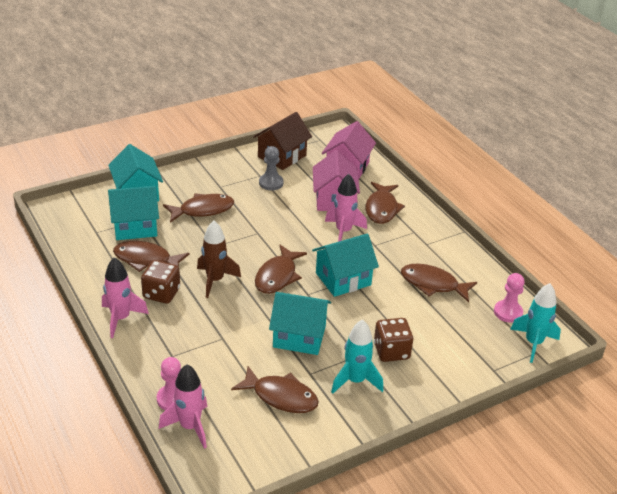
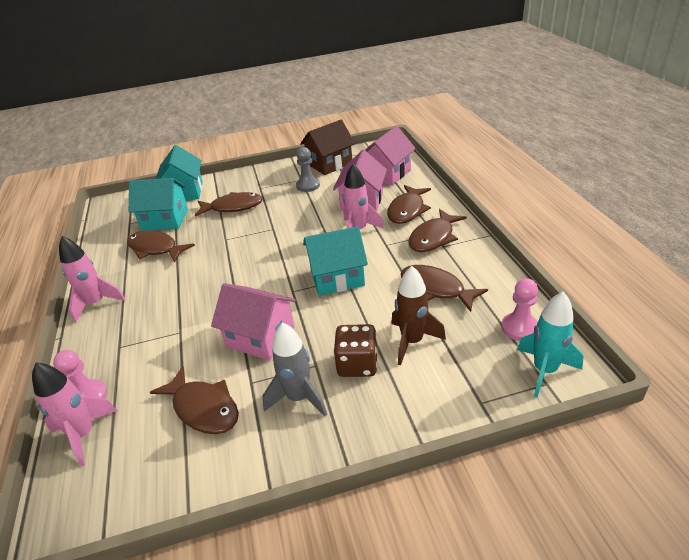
camera: 20 degrees right, 0 degrees up
(161, 293) = (149, 281): brown dice -> none
(215, 280) = (207, 271): brown rocket -> brown rocket (412, 341)
(277, 276) = (270, 271): brown fish -> brown fish (433, 237)
(299, 336) = (260, 337): turquoise house -> pink house
(355, 381) = (298, 398): turquoise rocket -> grey rocket

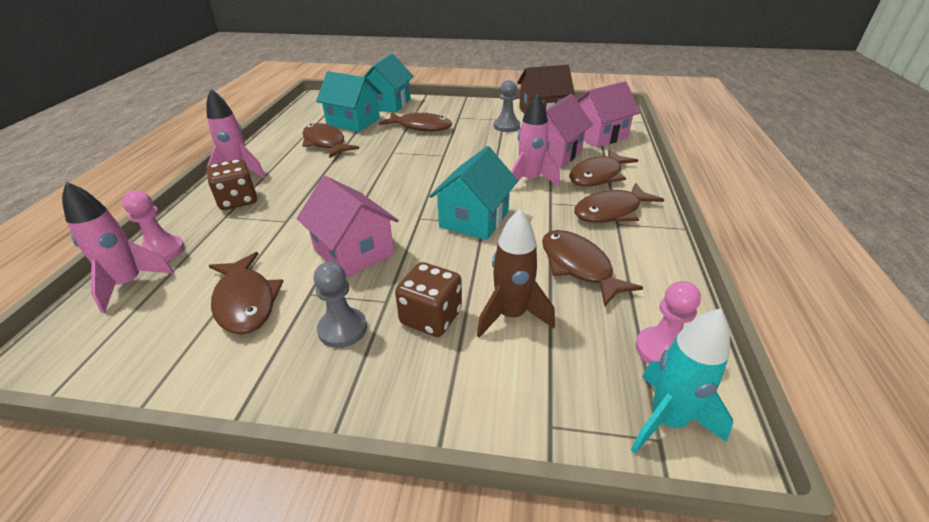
camera: 20 degrees right, 0 degrees up
(118, 329) = (238, 200): none -> brown dice
(298, 398) = (342, 329): grey rocket -> grey pawn
(337, 277) = (474, 219): turquoise house -> turquoise house turned 75 degrees counterclockwise

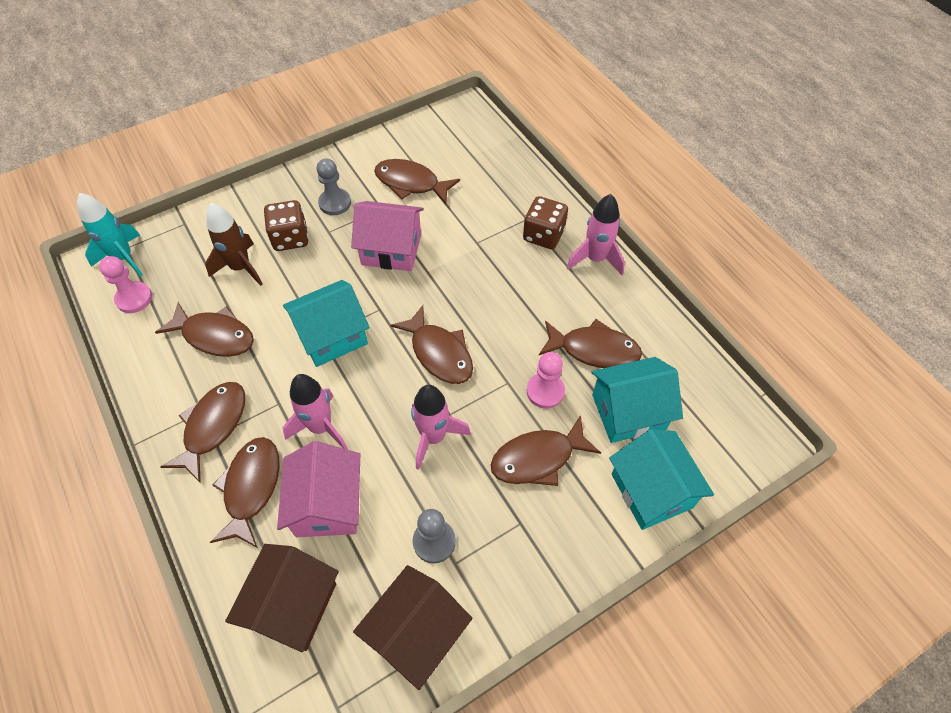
camera: 140 degrees right, 20 degrees up
(129, 284) = (494, 152): pink rocket -> pink rocket (433, 437)
(163, 251) = (515, 175): pink pawn -> pink pawn (545, 391)
(411, 178) = (439, 353): none -> brown fish
(474, 219) = (332, 336): turquoise house -> turquoise house turned 75 degrees clockwise
(598, 135) = (293, 605): pink house -> brown house

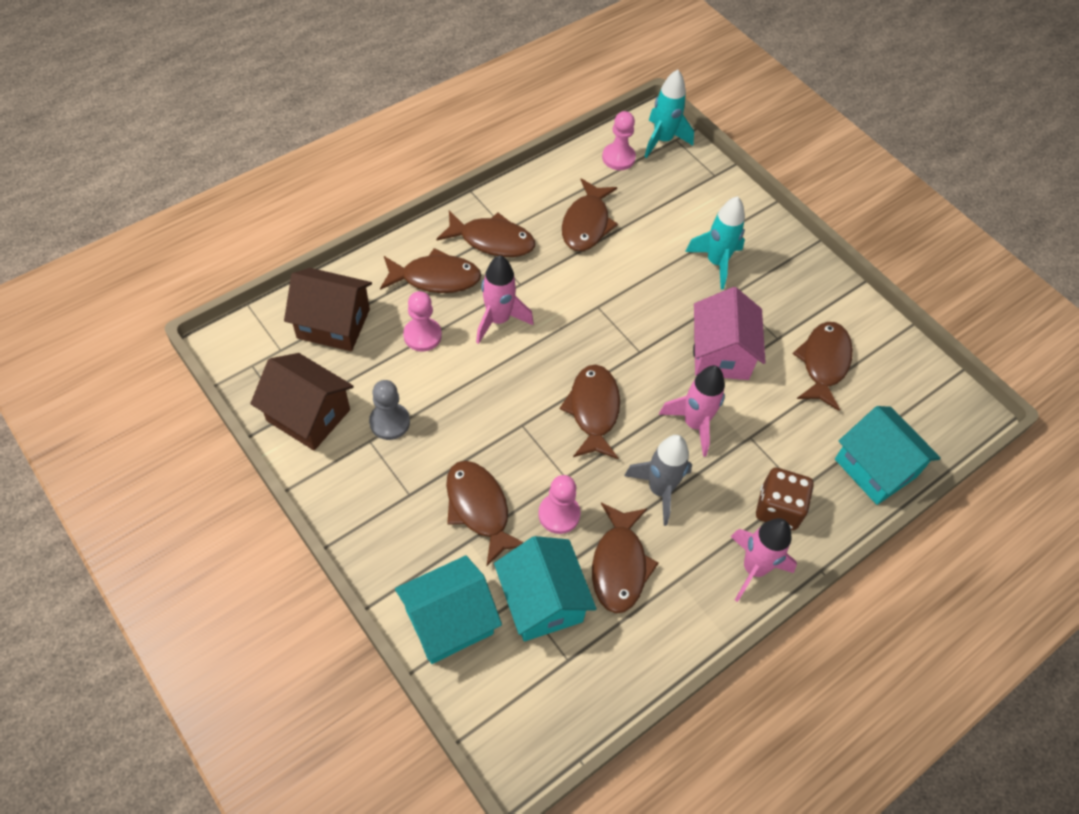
camera: 80 degrees right, 0 degrees up
(241, 268) = (669, 229): brown rocket -> none
(290, 238) = (716, 263): brown dice -> turquoise rocket
(327, 504) = (422, 335): pink house -> pink pawn
(332, 336) = (600, 315): turquoise house -> turquoise house (875, 468)
(335, 203) = (774, 294): grey pawn -> none
(433, 437) = (495, 413): pink rocket -> pink rocket (694, 424)
(439, 353) = (593, 410): brown fish -> brown fish turned 135 degrees clockwise
(524, 312) = (659, 490): none -> grey rocket

